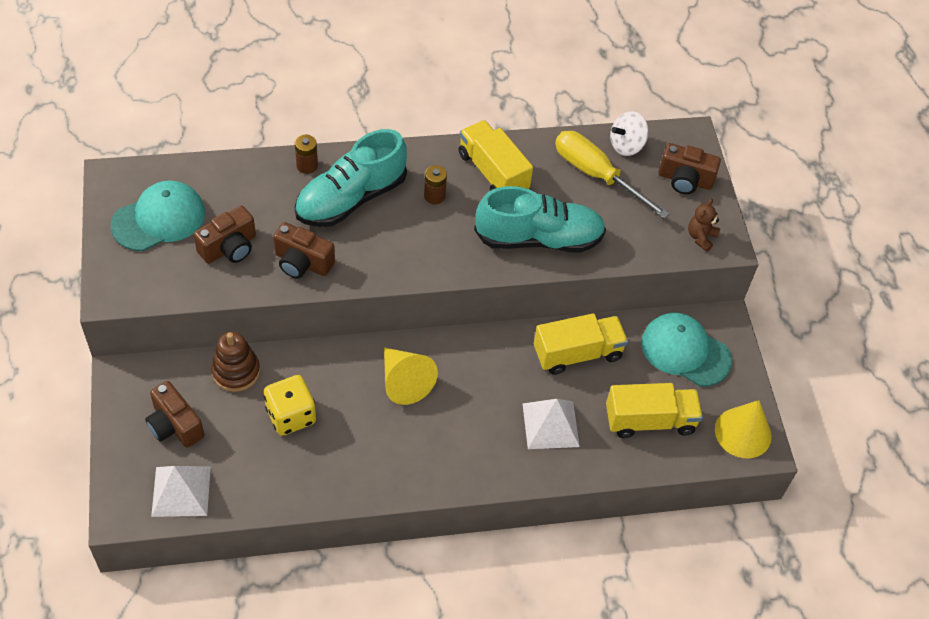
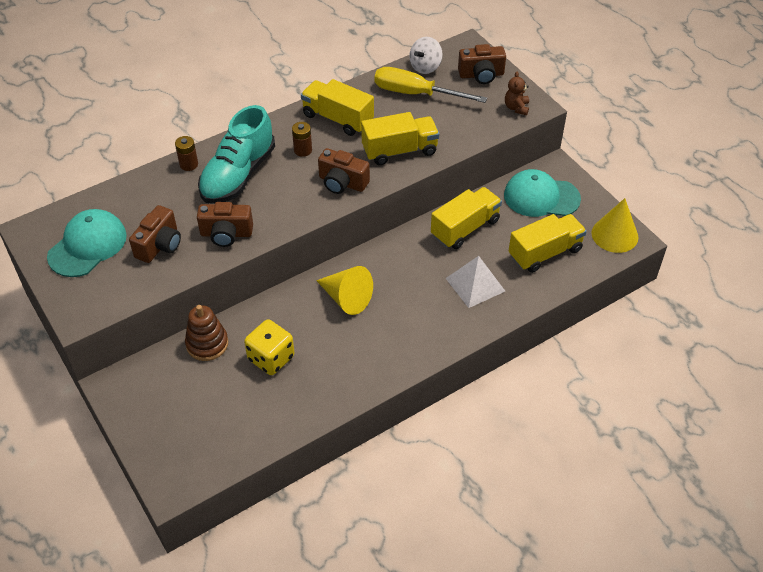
camera: 20 degrees left, 5 degrees down
(175, 425) = (179, 404): brown camera -> brown camera (342, 183)
(181, 491) = (213, 451): white pyramid -> none
(538, 238) = (399, 151): turquoise shoe -> yellow truck

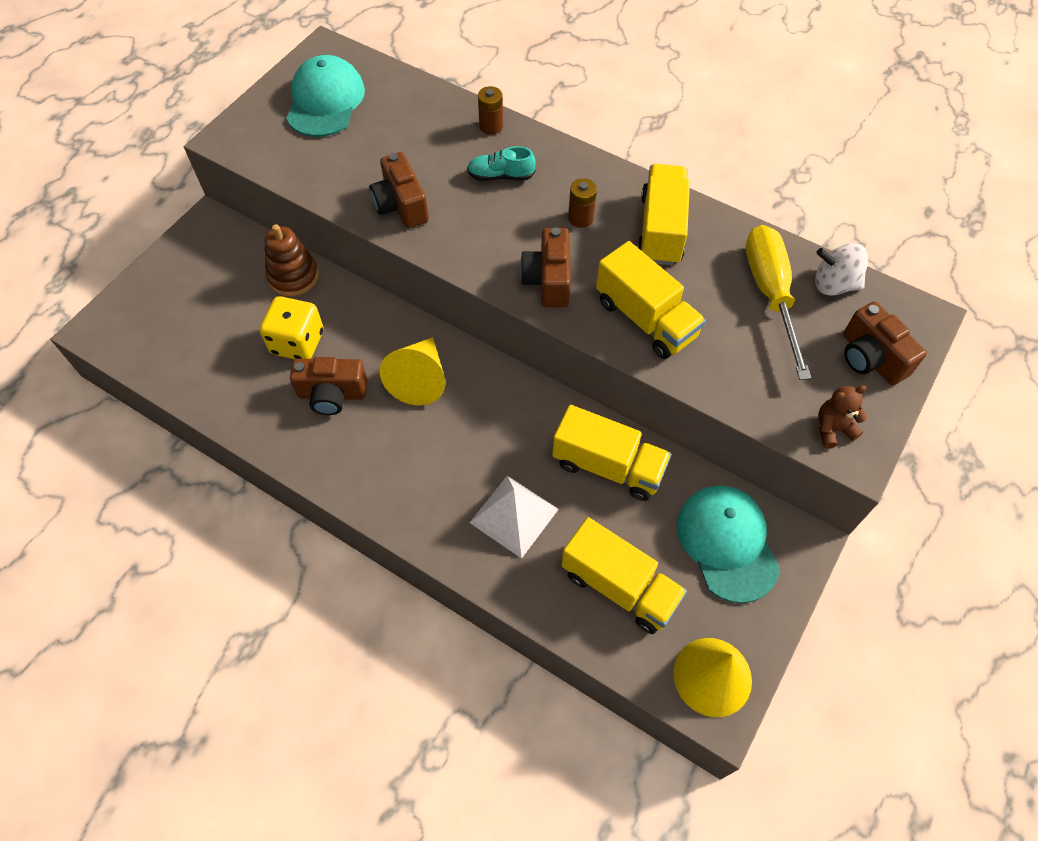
camera: 65 degrees right, 10 degrees up
(87, 246) = (325, 101): turquoise cap -> turquoise cap turned 90 degrees counterclockwise
(159, 245) = (355, 156): brown camera -> brown camera (332, 394)
(238, 175) = (500, 176): turquoise shoe -> turquoise shoe, size x0.46

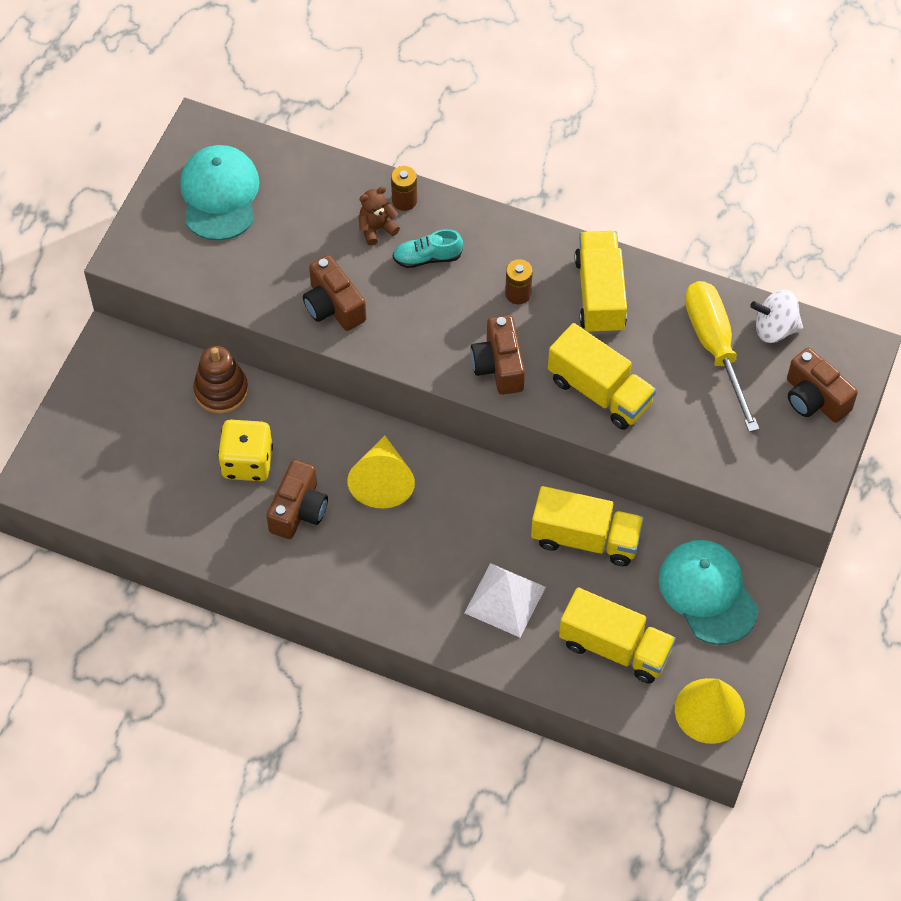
camera: 10 degrees left, 0 degrees up
(332, 394) = (298, 510): brown camera -> brown camera turned 60 degrees counterclockwise
(832, 429) = (785, 472): brown teddy bear -> brown teddy bear (376, 228)

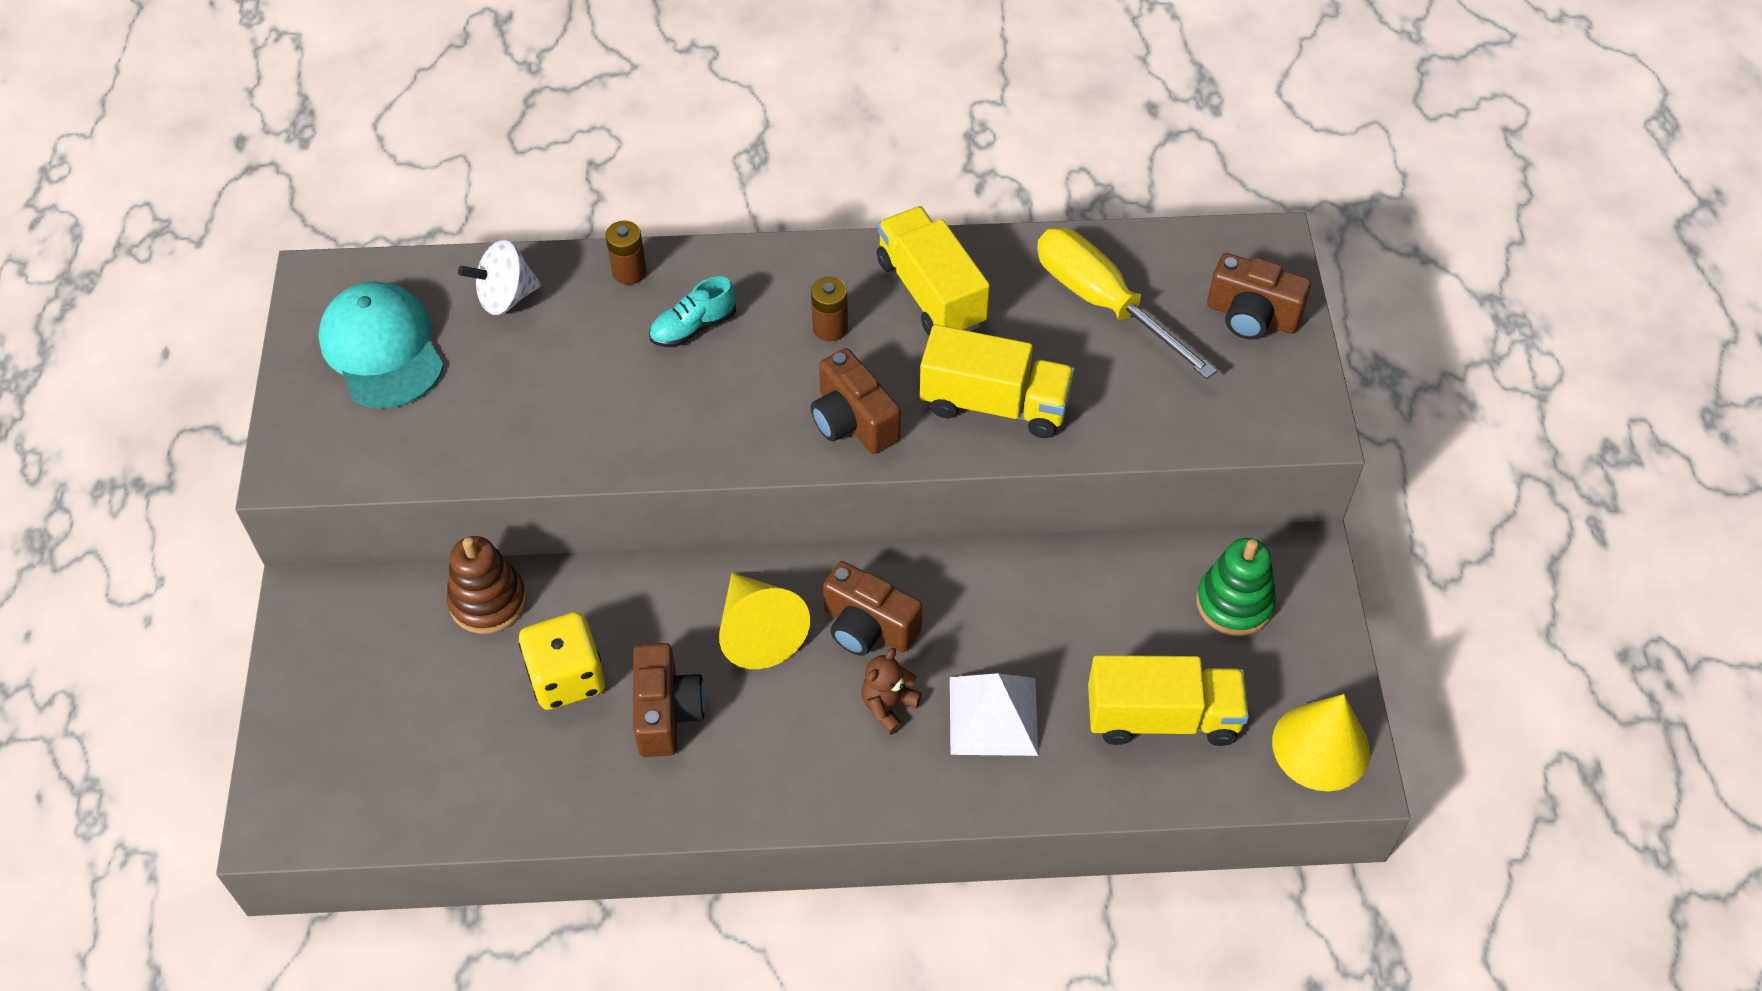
camera: 25 degrees left, 5 degrees down
(333, 306) = (601, 428): brown camera -> brown camera (868, 627)
(376, 228) = (610, 316): brown teddy bear -> brown teddy bear (888, 706)
(585, 538) = (1051, 598): yellow truck -> none
(708, 593) = (1234, 603): turquoise cap -> green stacking toy
(774, 328) = (1158, 256): white spinning top -> white spinning top (506, 297)

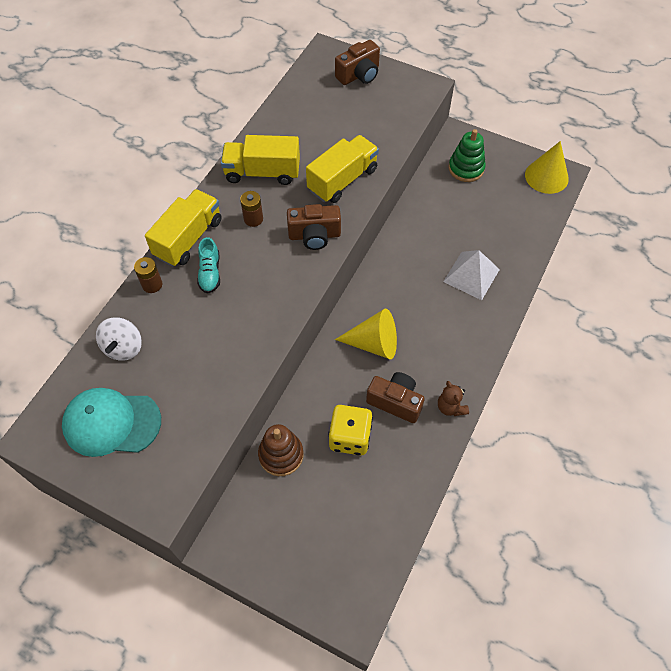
camera: 60 degrees left, 5 degrees up
(868, 627) = (398, 299): brown camera -> none
(888, 706) = (444, 311): brown teddy bear -> brown teddy bear (450, 407)
(1102, 303) = (315, 117): yellow screwdriver -> none
(1162, 717) = (505, 219): yellow truck -> yellow truck (188, 238)

